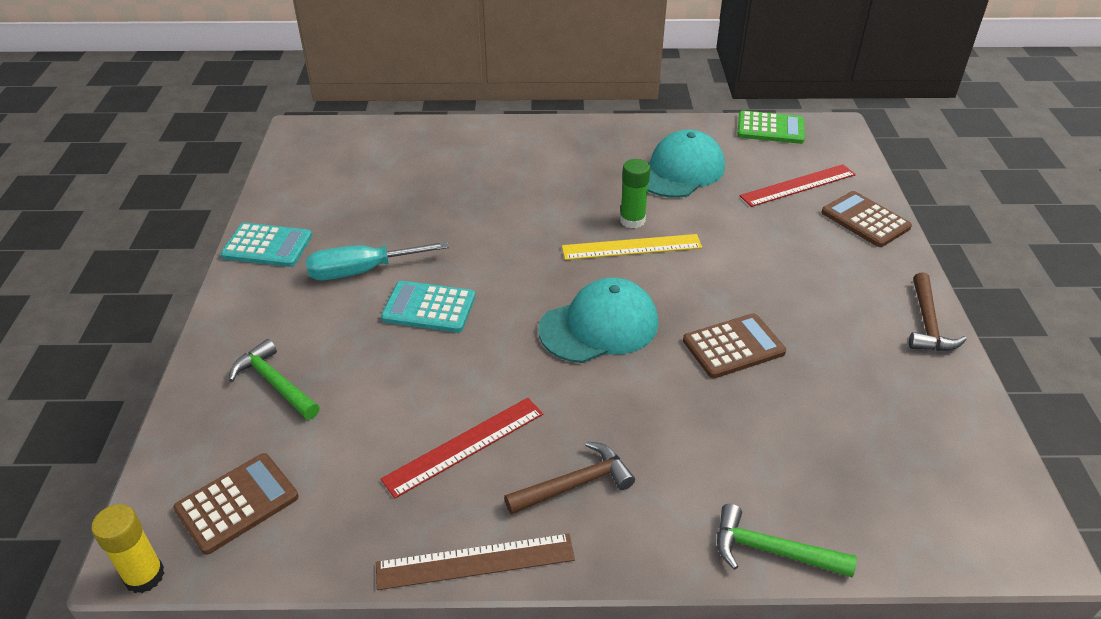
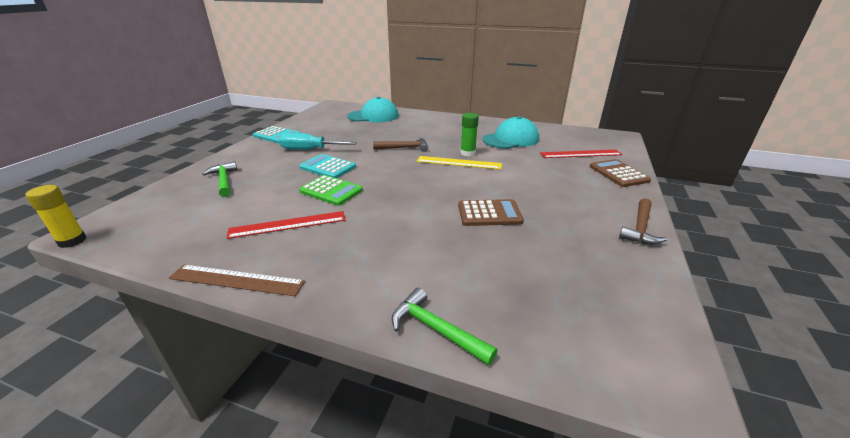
camera: 20 degrees right, 10 degrees down
(237, 503) = (150, 222): brown calculator -> none
(575, 484) = (333, 257): brown hammer -> brown hammer (404, 148)
(599, 326) = (412, 190): turquoise cap -> turquoise cap (373, 116)
(770, 128) = (577, 131): green calculator -> green calculator (331, 191)

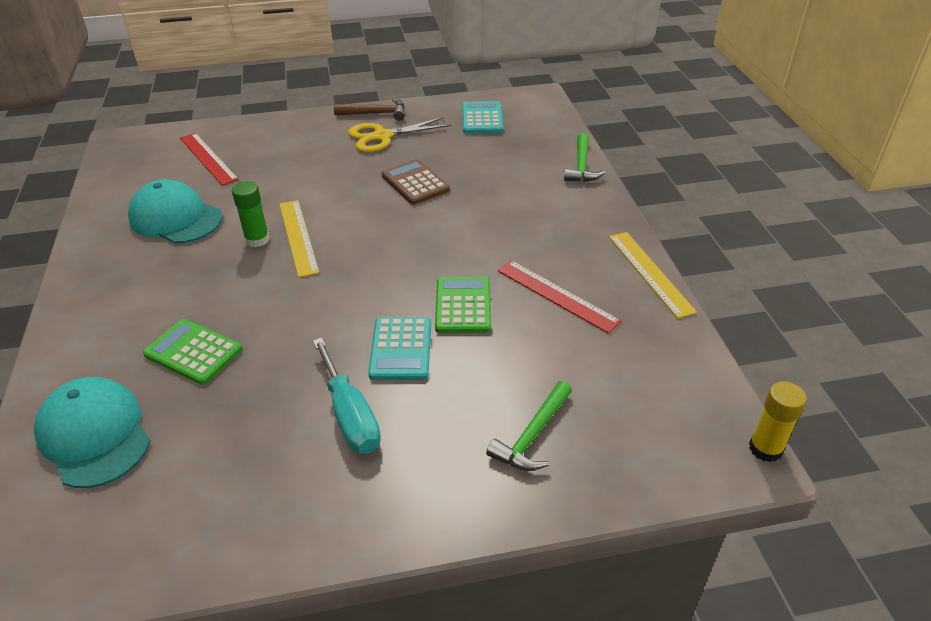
camera: 120 degrees left, 10 degrees up
(236, 280) = (650, 273): brown ruler -> yellow ruler
(277, 135) = (307, 526): turquoise calculator -> turquoise calculator (482, 118)
(394, 131) = (193, 352): none -> green calculator
(404, 148) = (272, 305): brown hammer -> none
(585, 220) = (382, 136): none -> yellow scissors
(618, 174) = (259, 131): brown calculator -> none

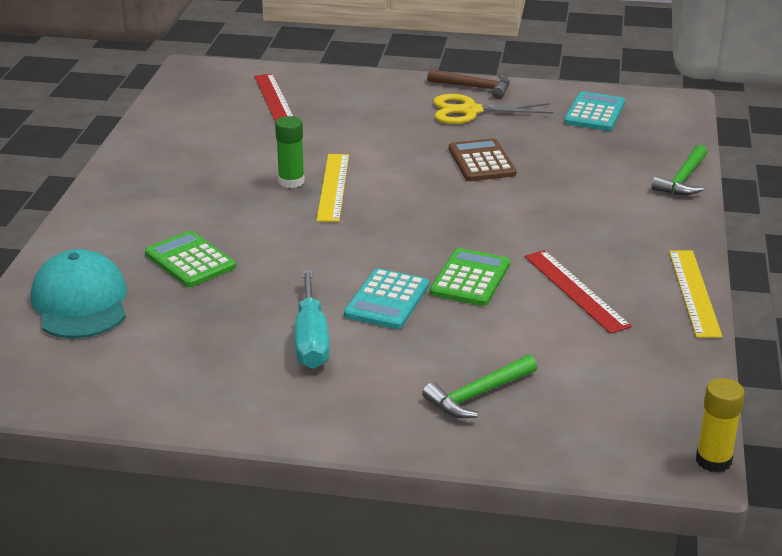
camera: 20 degrees right, 10 degrees down
(176, 218) = (220, 148): turquoise cap -> none

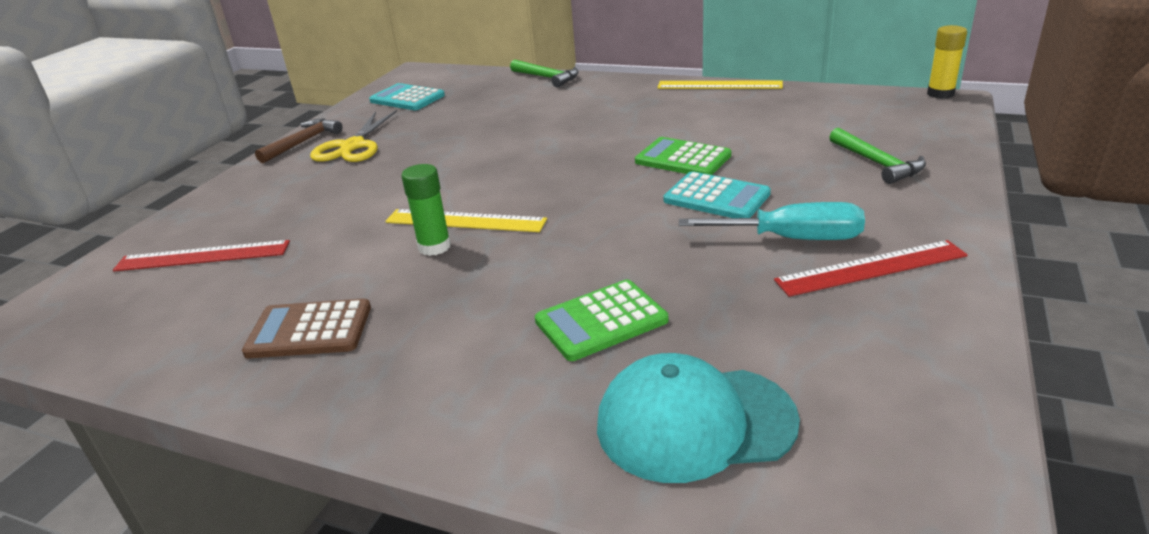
camera: 75 degrees left, 0 degrees up
(481, 161) = (463, 145): brown calculator -> brown calculator (309, 330)
(575, 290) = (710, 121): red ruler -> red ruler (871, 268)

